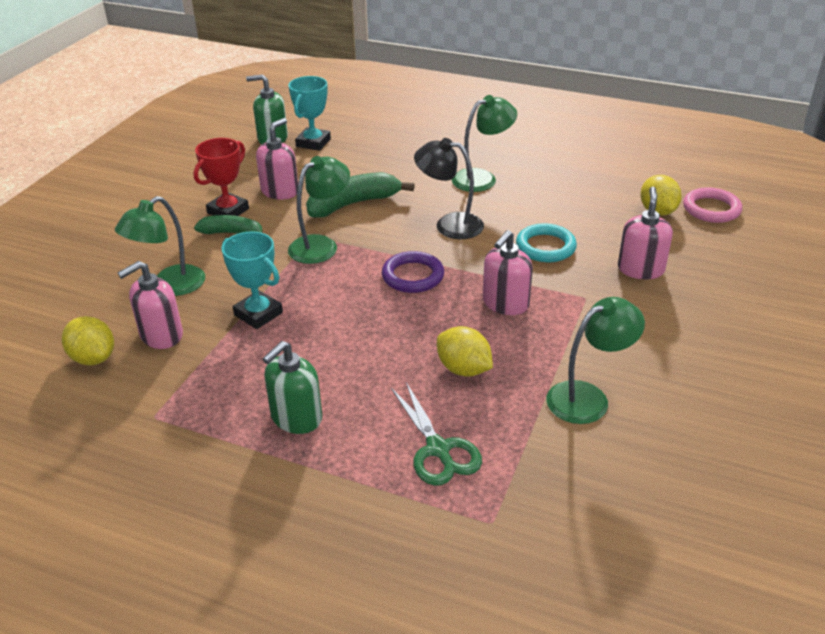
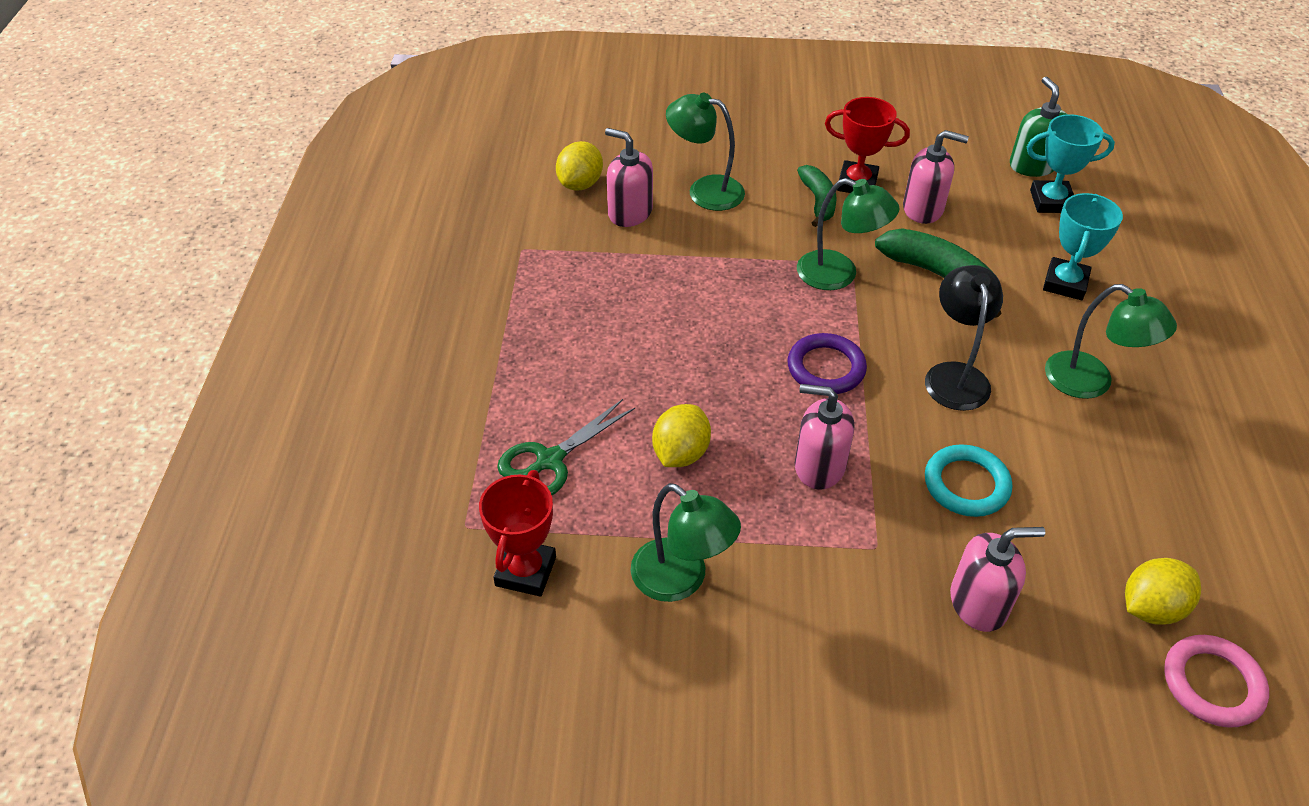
camera: 70 degrees right, 10 degrees up
(258, 314) = (694, 266): turquoise trophy -> turquoise trophy (1065, 283)
(296, 418) = (555, 342): green soap dispenser -> none
(554, 488) = (526, 571): none -> red trophy

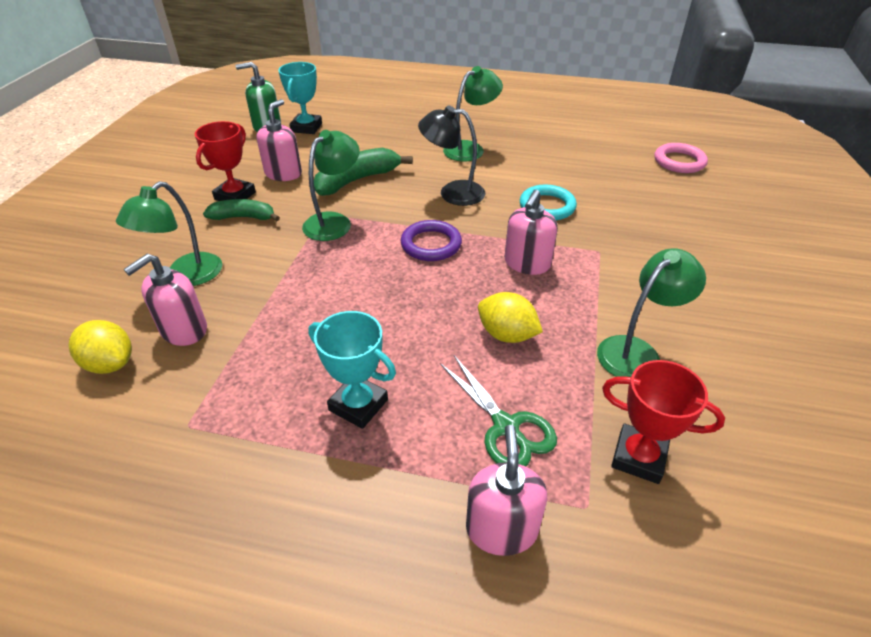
camera: 80 degrees left, 5 degrees down
(978, 603) = (639, 220): pink soap dispenser -> pink soap dispenser (501, 529)
(1065, 283) = (384, 139): turquoise trophy -> turquoise trophy (358, 405)
(1151, 607) = (634, 167): yellow lemon -> none

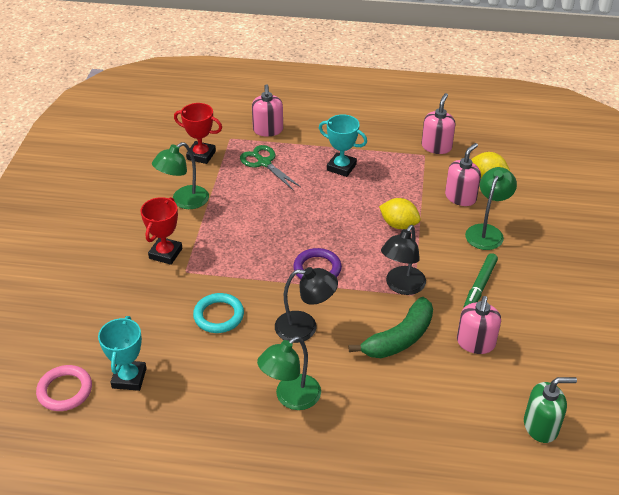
camera: 175 degrees right, 0 degrees up
(235, 196) = (503, 310): red trophy -> red trophy (165, 253)
(244, 217) = (479, 286): green banana -> green marker
(306, 127) = (492, 427): turquoise trophy -> turquoise trophy (129, 378)
(334, 222) = (401, 286): green lamp -> black lamp
(506, 335) = (261, 206): yellow lemon -> yellow lemon (399, 225)
(527, 263) = (243, 256): pink soap dispenser -> pink soap dispenser (436, 147)

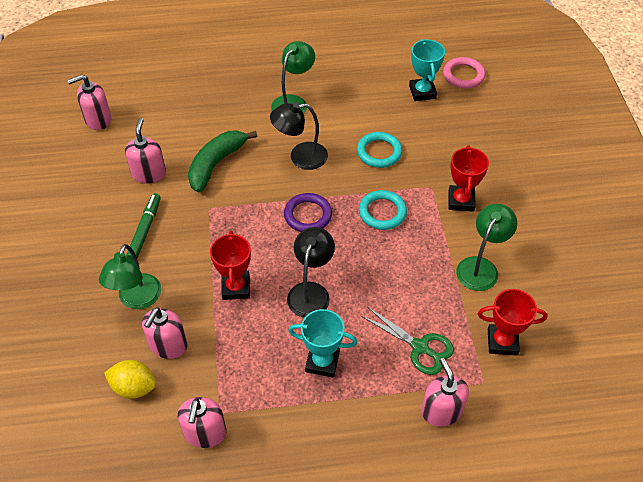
camera: 165 degrees right, 10 degrees up
(245, 258) = (382, 212): none -> turquoise ring
(399, 225) = (236, 287): yellow lemon -> red trophy
(401, 286) = (221, 214): black lamp -> black lamp (311, 292)
(541, 426) = (98, 119): green soap dispenser -> pink soap dispenser

